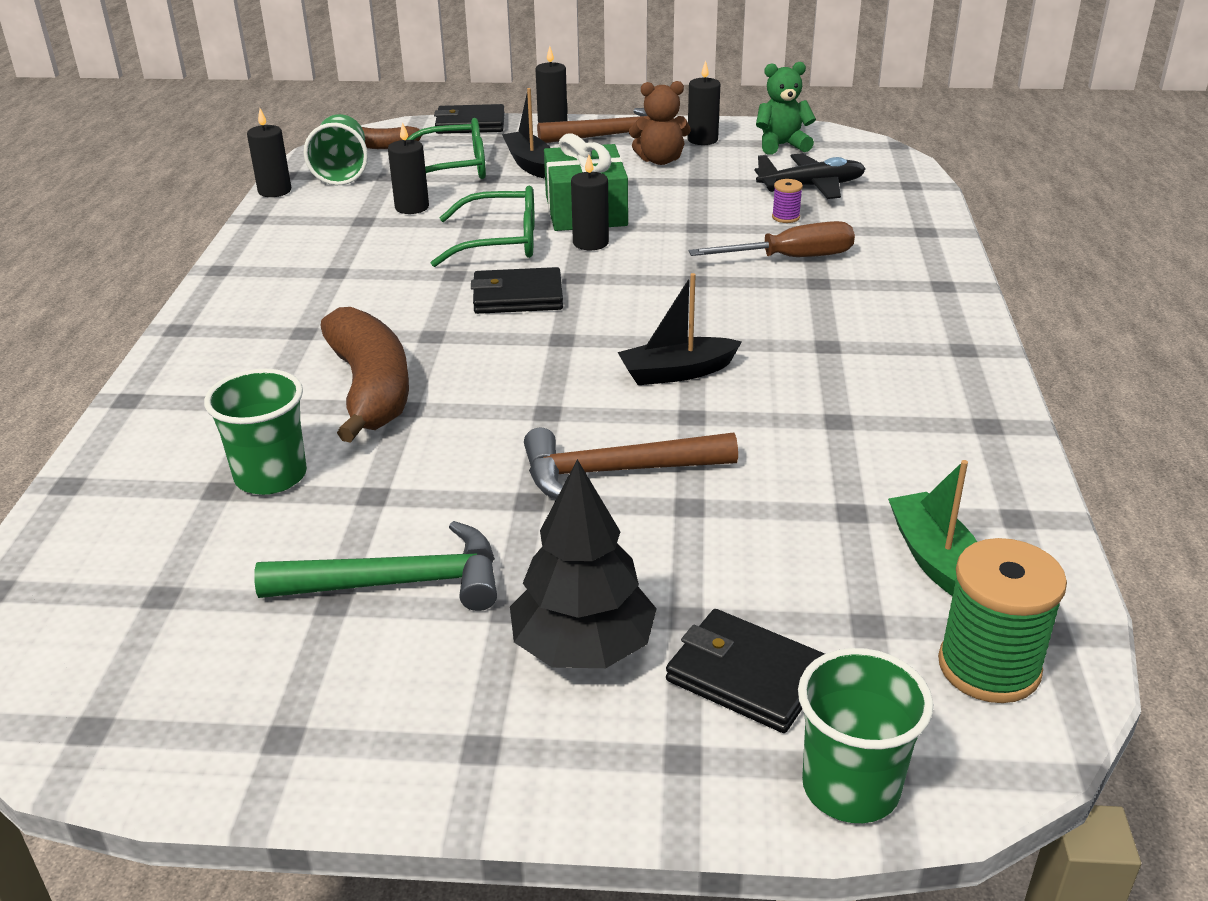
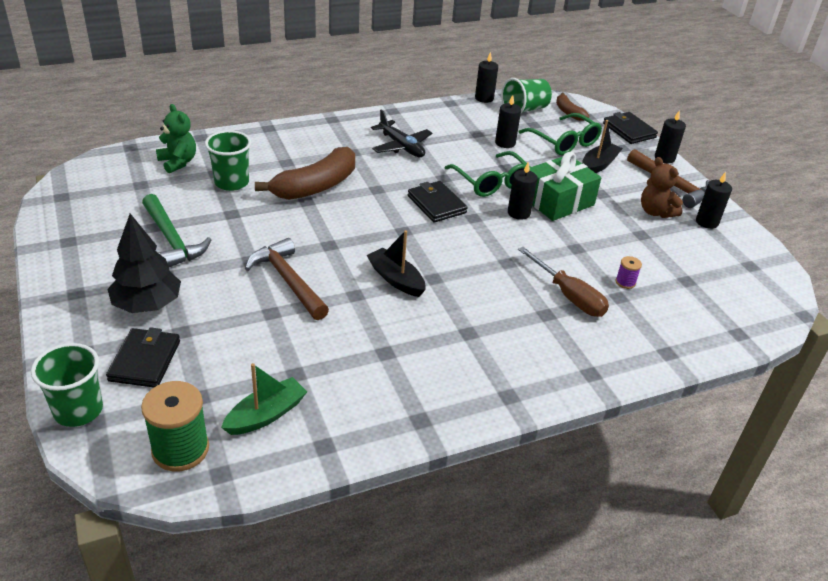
camera: 60 degrees right, 5 degrees up
(781, 145) = (737, 258): green teddy bear -> green teddy bear (178, 162)
(812, 186) = (684, 285): black plane -> black plane (401, 146)

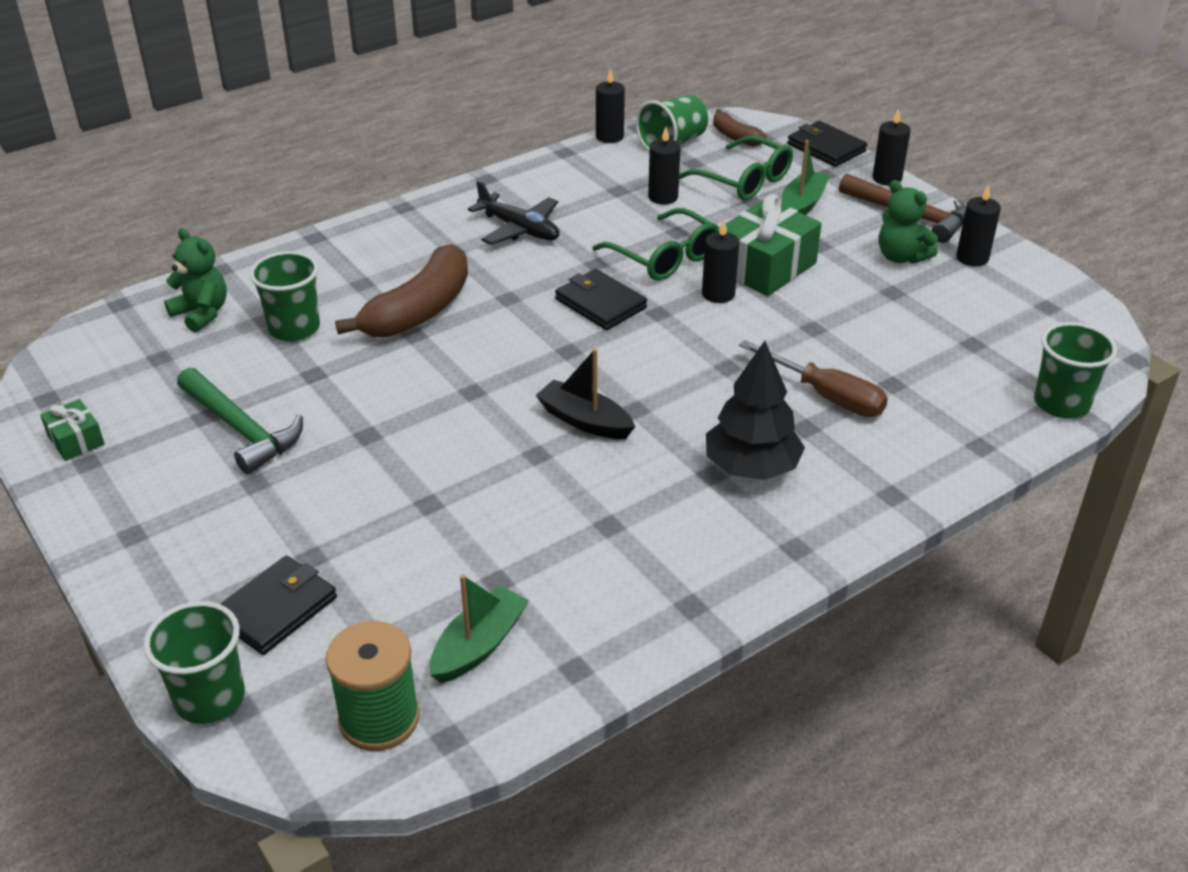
camera: 10 degrees left, 0 degrees up
(67, 226) = (76, 440): none -> green gift
(145, 361) = (276, 609): black wallet -> black wallet turned 45 degrees clockwise
(147, 304) = (245, 529): black tree -> black tree (751, 468)
(288, 280) = (433, 453): brown hammer -> none
(598, 165) = (802, 205): black boat -> green boat
(625, 282) = (894, 362): purple spool -> none
(656, 212) = (901, 257): brown teddy bear -> green teddy bear
(737, 335) = (1061, 404): none -> green cup

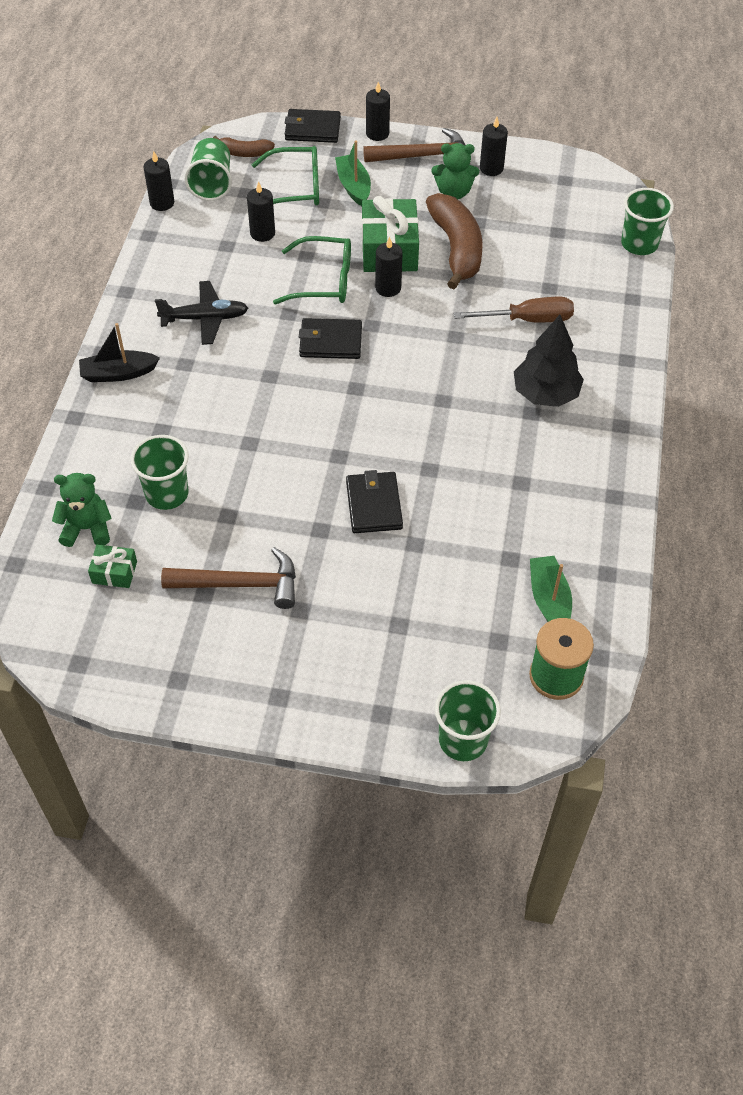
camera: 45 degrees left, 15 degrees up
(76, 440) = (147, 673): green gift -> green gift (114, 572)
(242, 429) = (241, 584): green hammer -> brown hammer
(276, 609) = (424, 667): black wallet -> black wallet (374, 505)
(419, 311) = (228, 424): brown banana -> brown banana (456, 248)
(585, 421) = (427, 428): black boat -> black boat (118, 373)

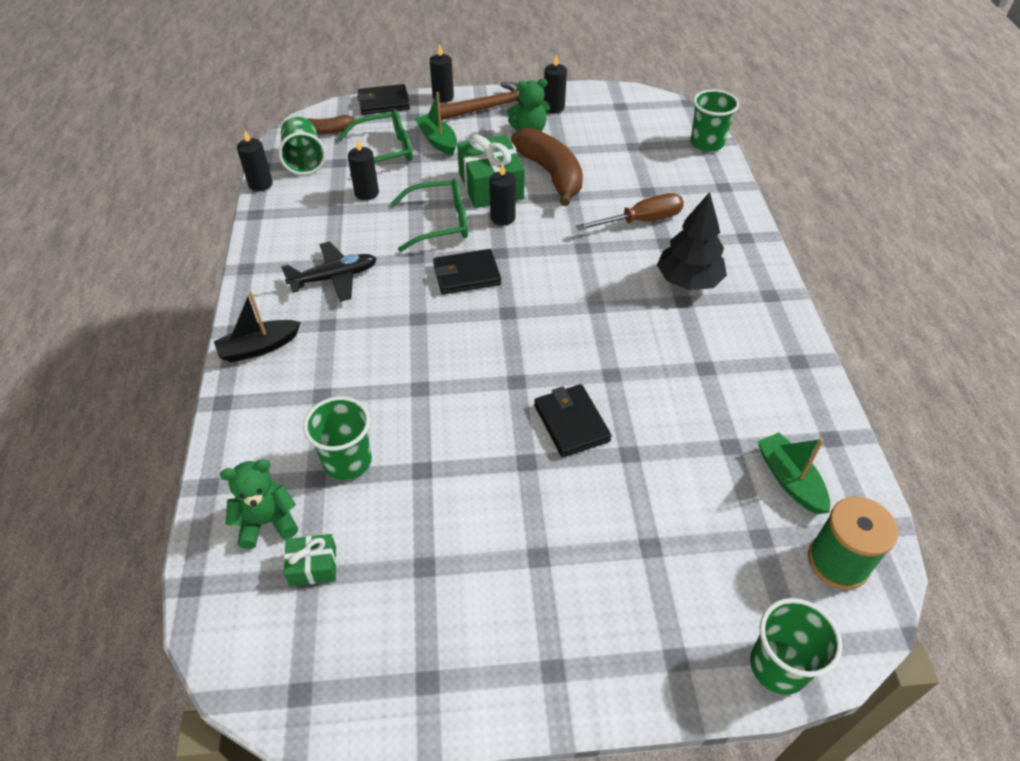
camera: 15 degrees left, 5 degrees down
(241, 584) = (462, 544): brown hammer -> none

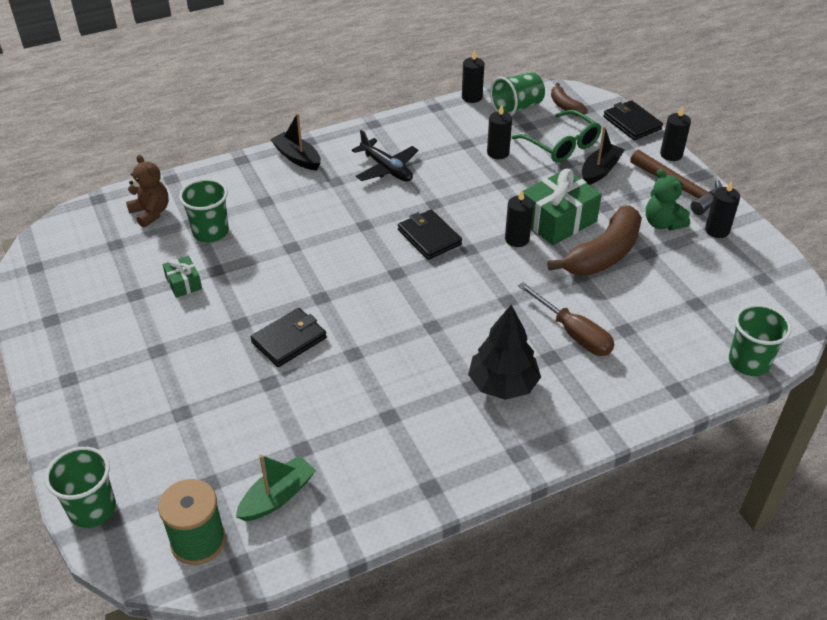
camera: 70 degrees right, 5 degrees down
(267, 522) = (151, 213): green teddy bear -> brown teddy bear
(313, 566) = (123, 244): green gift -> green gift (184, 283)
(438, 141) = (600, 170): green boat -> black boat
(439, 223) = (486, 204): green glasses -> none

